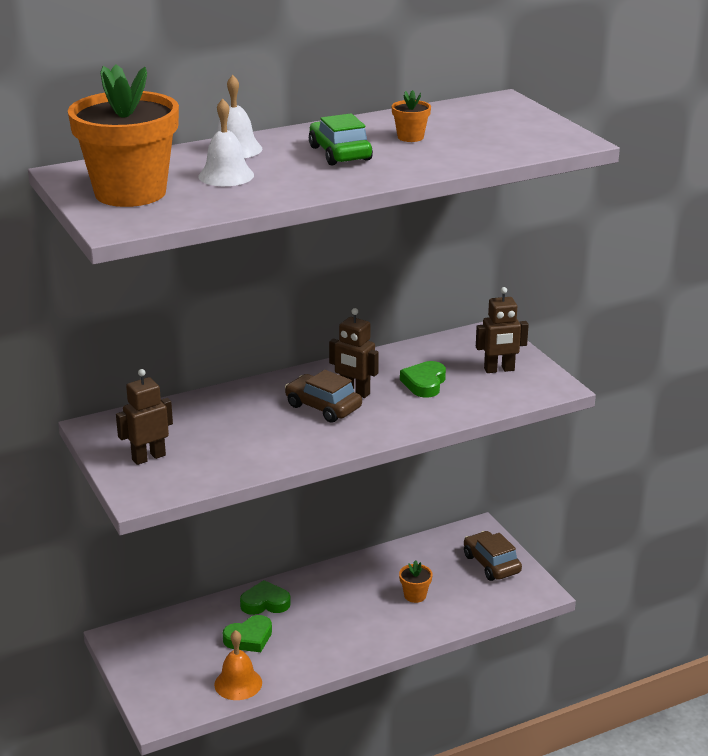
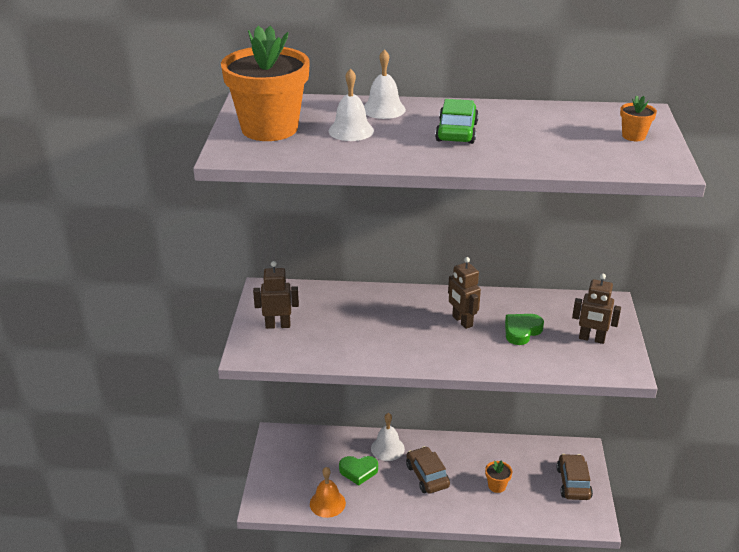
camera: 30 degrees right, 5 degrees up
(265, 603) = (387, 448): green heart -> white bell
(323, 407) = (429, 326): brown car -> brown car (427, 476)
(410, 137) = (529, 130): orange flower pot -> orange flower pot (633, 136)

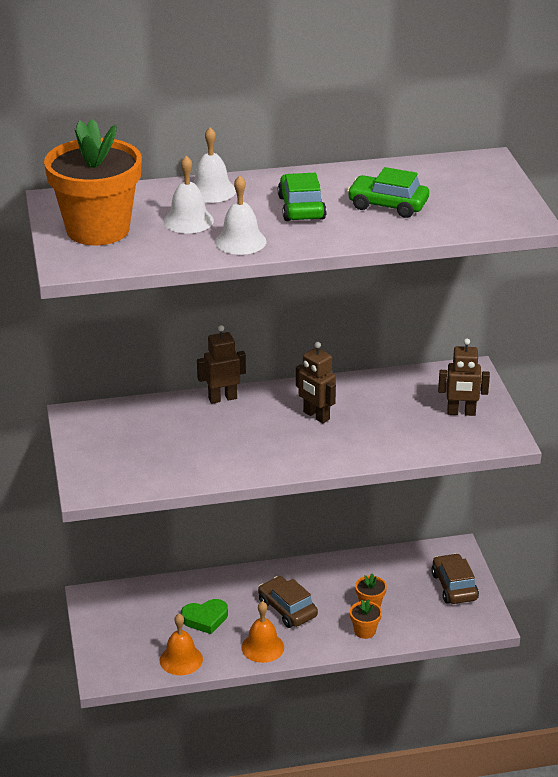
camera: 15 degrees left, 0 degrees up
(278, 325) = (109, 453): brown robot -> brown robot (222, 398)
(387, 448) = (231, 588): white bell -> white bell (240, 241)
(397, 506) = (262, 647): none -> orange bell
(521, 331) = (384, 416): green heart -> none
(537, 139) = (388, 205): none -> green car
(633, 136) = (483, 189): orange flower pot -> orange flower pot (365, 631)

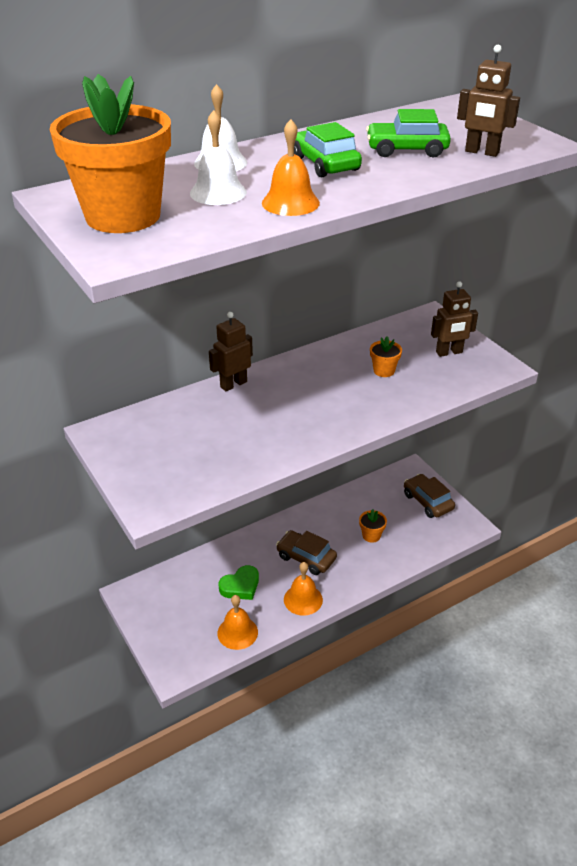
camera: 20 degrees left, 5 degrees up
(240, 241) = (290, 203): white bell -> orange bell
(316, 416) = (328, 382): brown robot -> brown robot (481, 152)
(365, 631) = (379, 560): orange flower pot -> orange flower pot (384, 371)

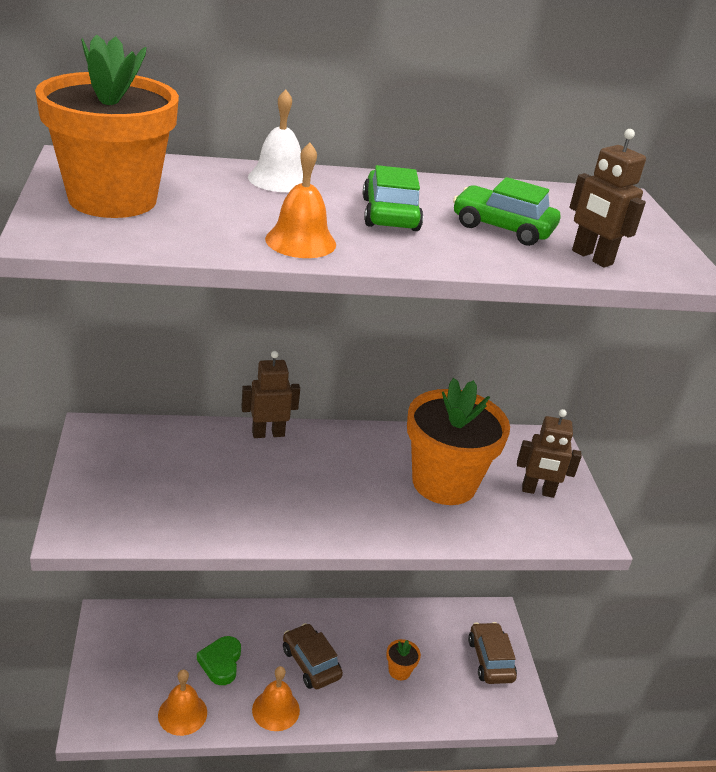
camera: 20 degrees right, 5 degrees down
(218, 192) = (238, 207): white bell -> none
(240, 586) = (221, 663): green heart -> green heart turned 105 degrees clockwise
(384, 371) = (444, 483): orange flower pot -> orange flower pot, size x2.48

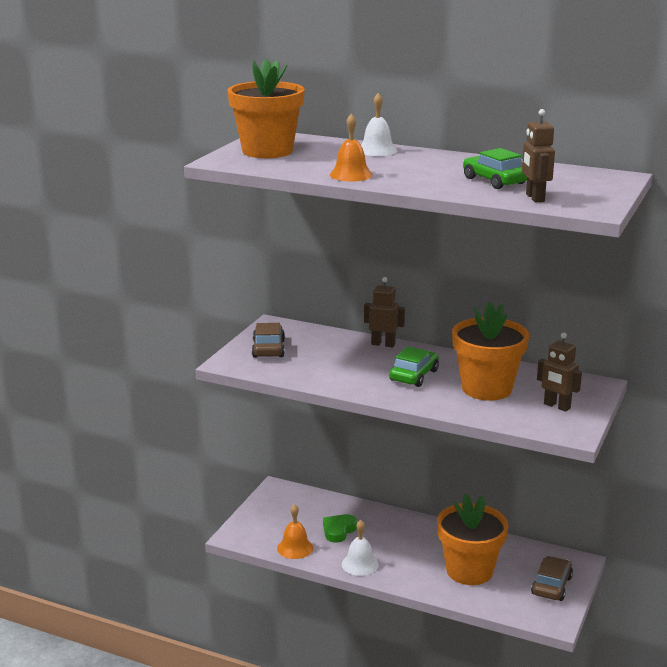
camera: 35 degrees right, 10 degrees down
(276, 710) = (360, 564): orange bell -> white bell
(311, 663) = (403, 548): brown car -> brown car (268, 349)
(390, 214) = (425, 169): green car -> green car (414, 375)
(399, 671) = (469, 571): orange flower pot -> orange flower pot, size x2.48

